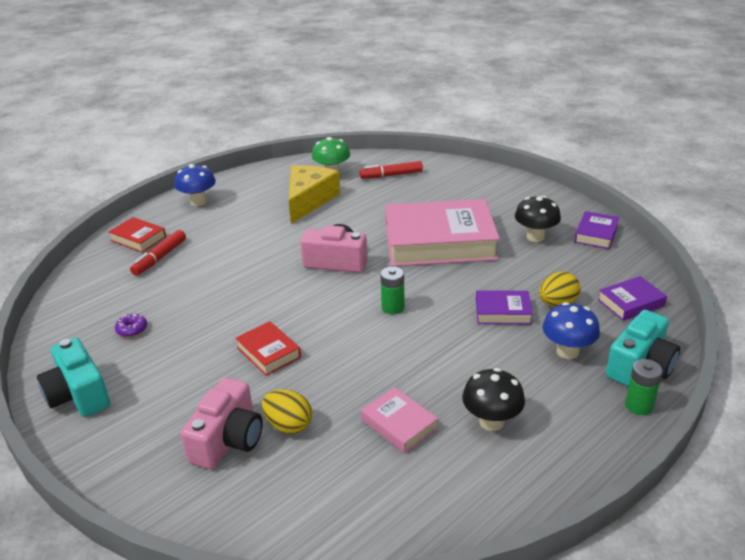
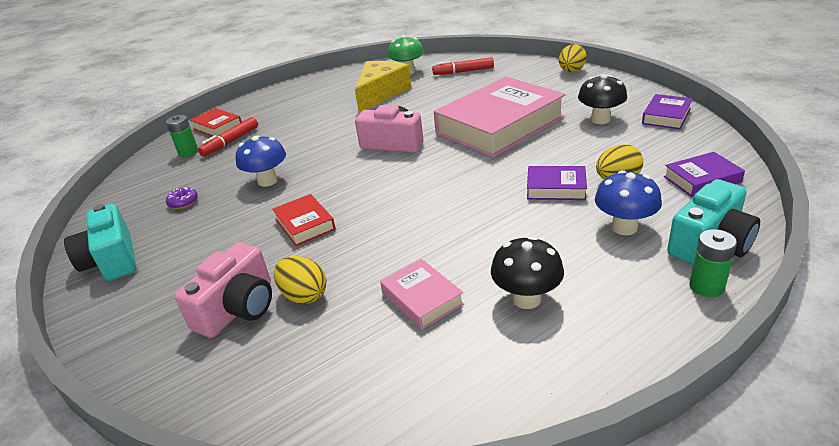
camera: 10 degrees right, 0 degrees up
(198, 202) = (280, 97): blue mushroom -> blue mushroom (267, 181)
(393, 307) = (440, 184): green battery -> green battery (188, 152)
(439, 242) = (500, 125): pink book -> pink book turned 45 degrees counterclockwise
(501, 179) = (571, 71): none -> yellow egg

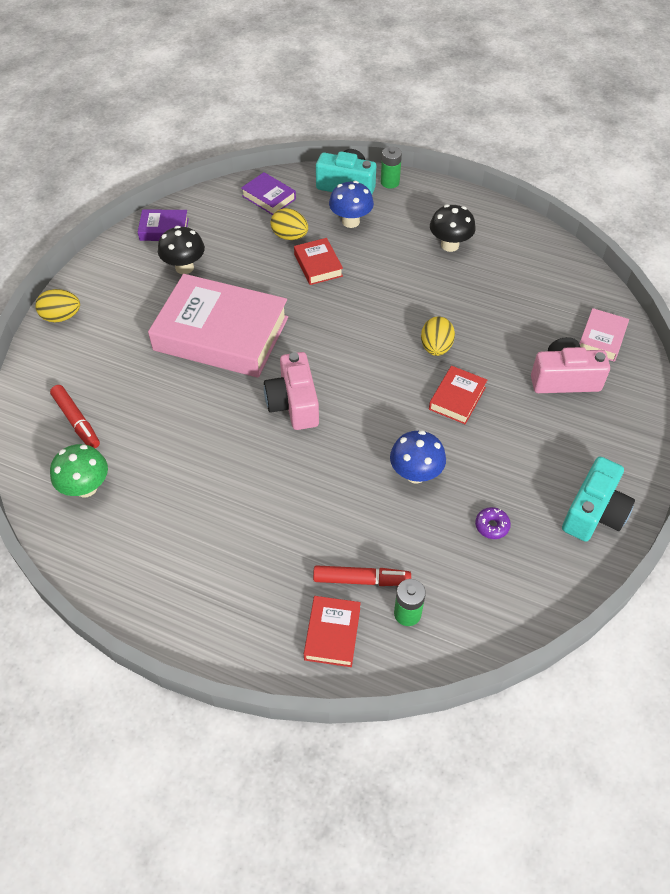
camera: 125 degrees left, 20 degrees up
(304, 295) = (526, 350): yellow egg -> yellow egg (436, 347)
(381, 93) = (168, 483): yellow cheese -> none
(422, 298) = (483, 290): pink book -> pink book (601, 338)
(556, 188) = (318, 265): purple book -> red book

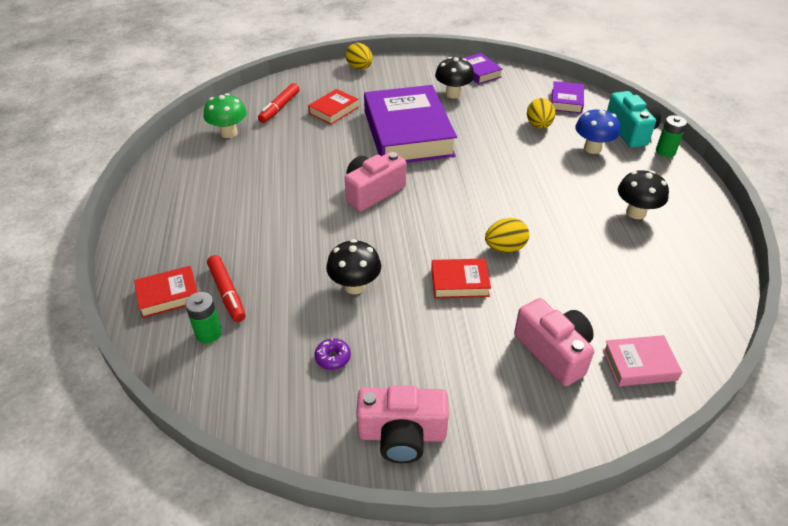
camera: 60 degrees right, 10 degrees down
(221, 333) = (408, 133): pink book -> purple book
(318, 265) = (525, 150): red book -> red book (334, 110)
(415, 474) = (355, 286): blue mushroom -> black mushroom
(594, 512) = (402, 434): turquoise camera -> pink camera

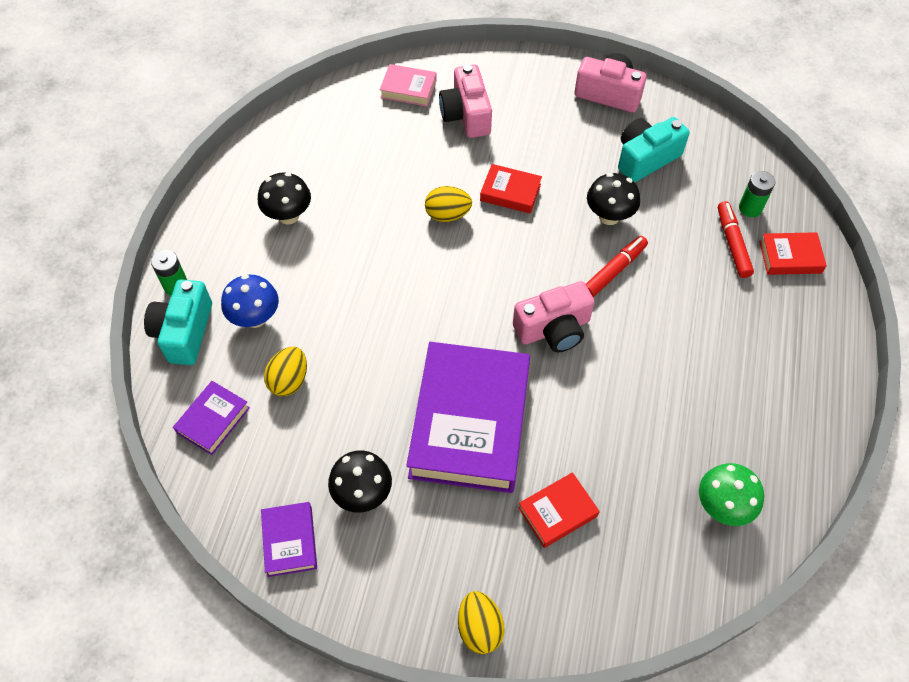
camera: 160 degrees left, 15 degrees up
(279, 108) = (639, 548): red marker -> red marker (614, 270)
(333, 358) = (645, 158): purple donut -> turquoise camera

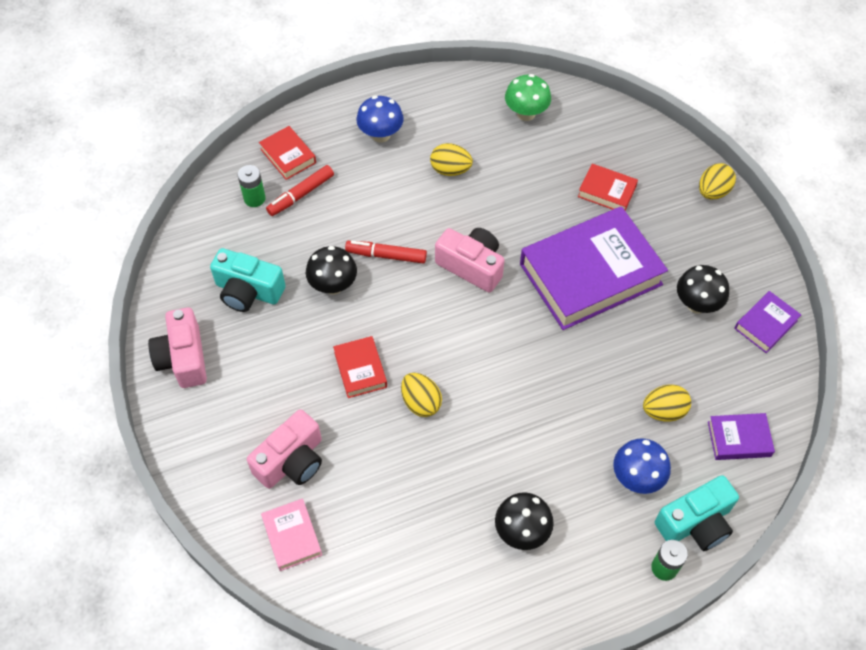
camera: 125 degrees left, 0 degrees up
(685, 382) = (450, 170): none -> yellow egg
(773, 347) = (381, 135): none -> blue mushroom

